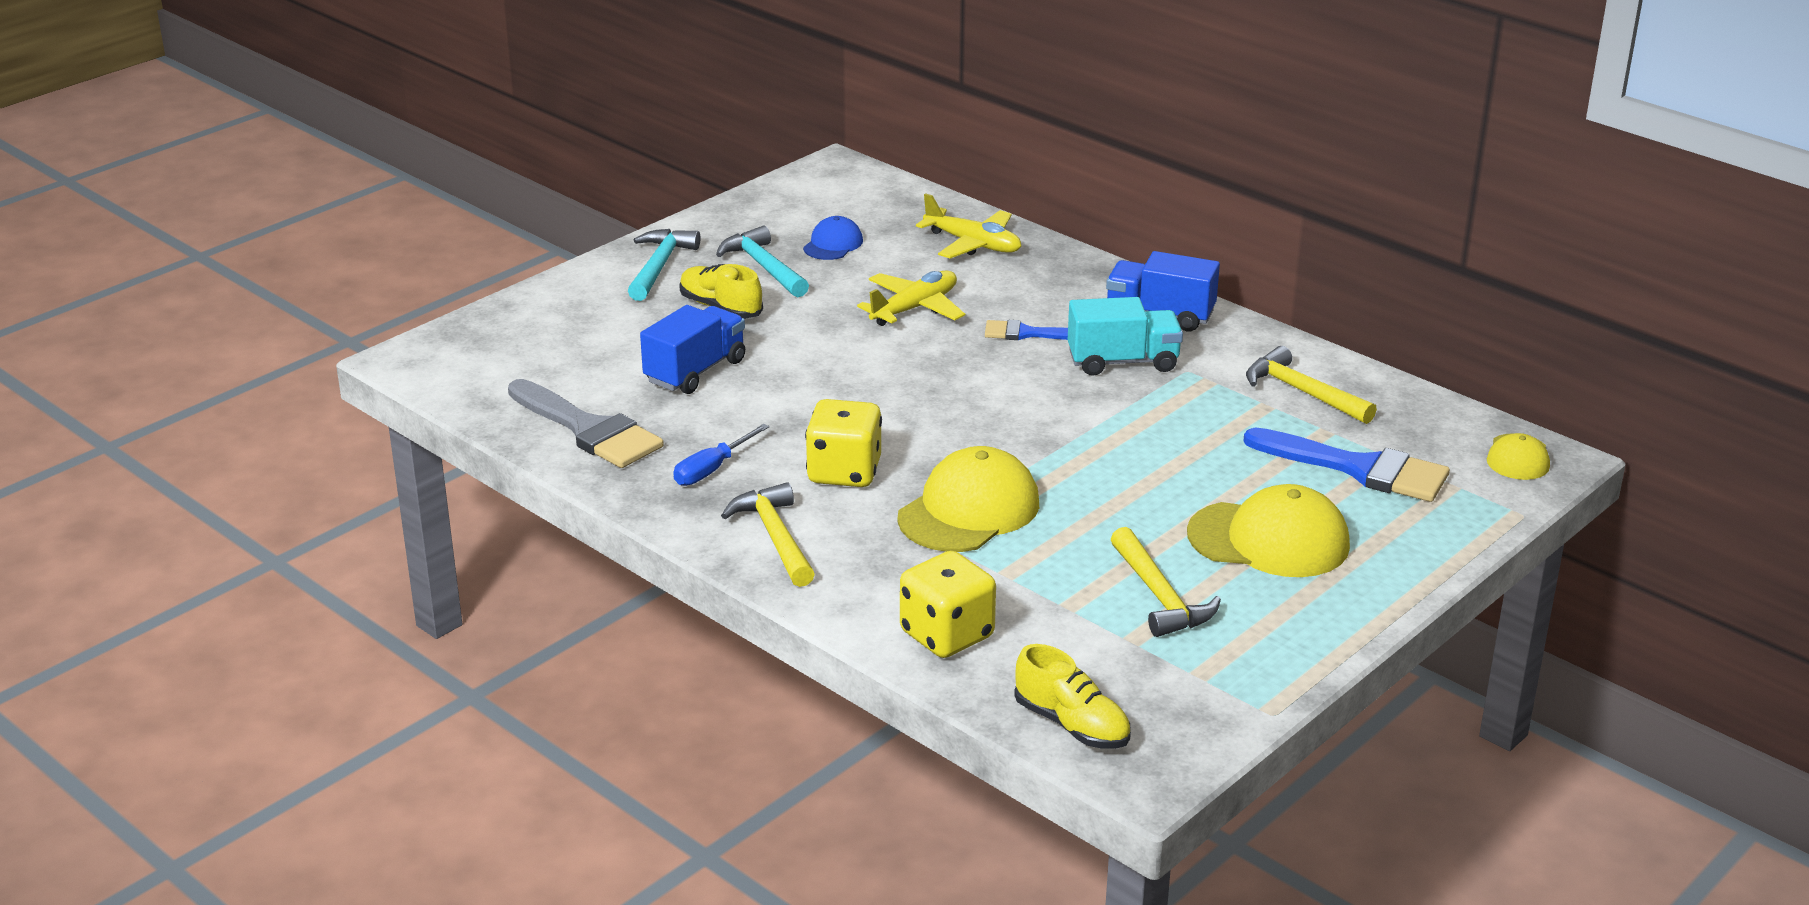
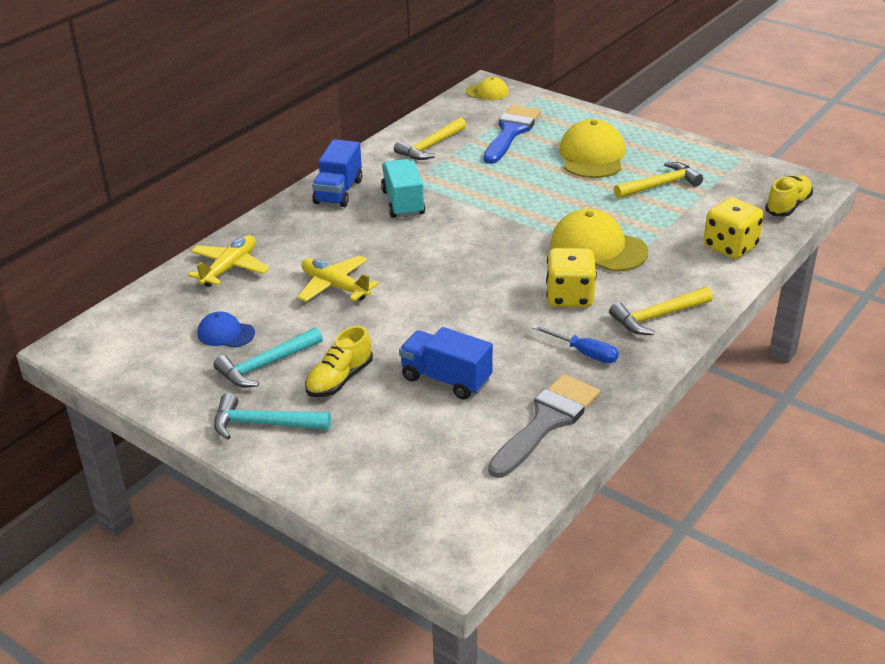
camera: 95 degrees left, 5 degrees up
(1026, 333) = (368, 239): blue brush -> none

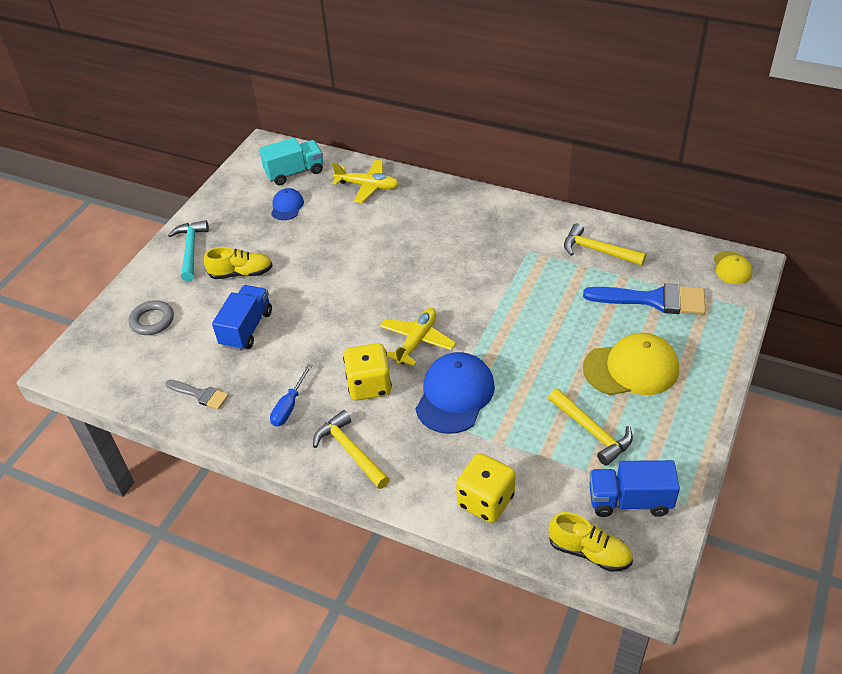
camera: 80 degrees right, 10 degrees up
(265, 365) = (253, 234): turquoise hammer -> none
(335, 286) = (355, 244): yellow plane -> yellow plane (417, 341)
(338, 192) = (495, 213): blue truck -> blue truck (629, 501)
(339, 379) = (241, 273): yellow shoe -> yellow shoe turned 150 degrees clockwise
(394, 463) = (152, 321): none -> grey ring
(403, 203) = (490, 254): turquoise truck -> turquoise truck (294, 172)
(547, 421) = (200, 395): grey brush -> grey brush, size x0.55
(598, 247) = (455, 395): yellow cap -> blue cap

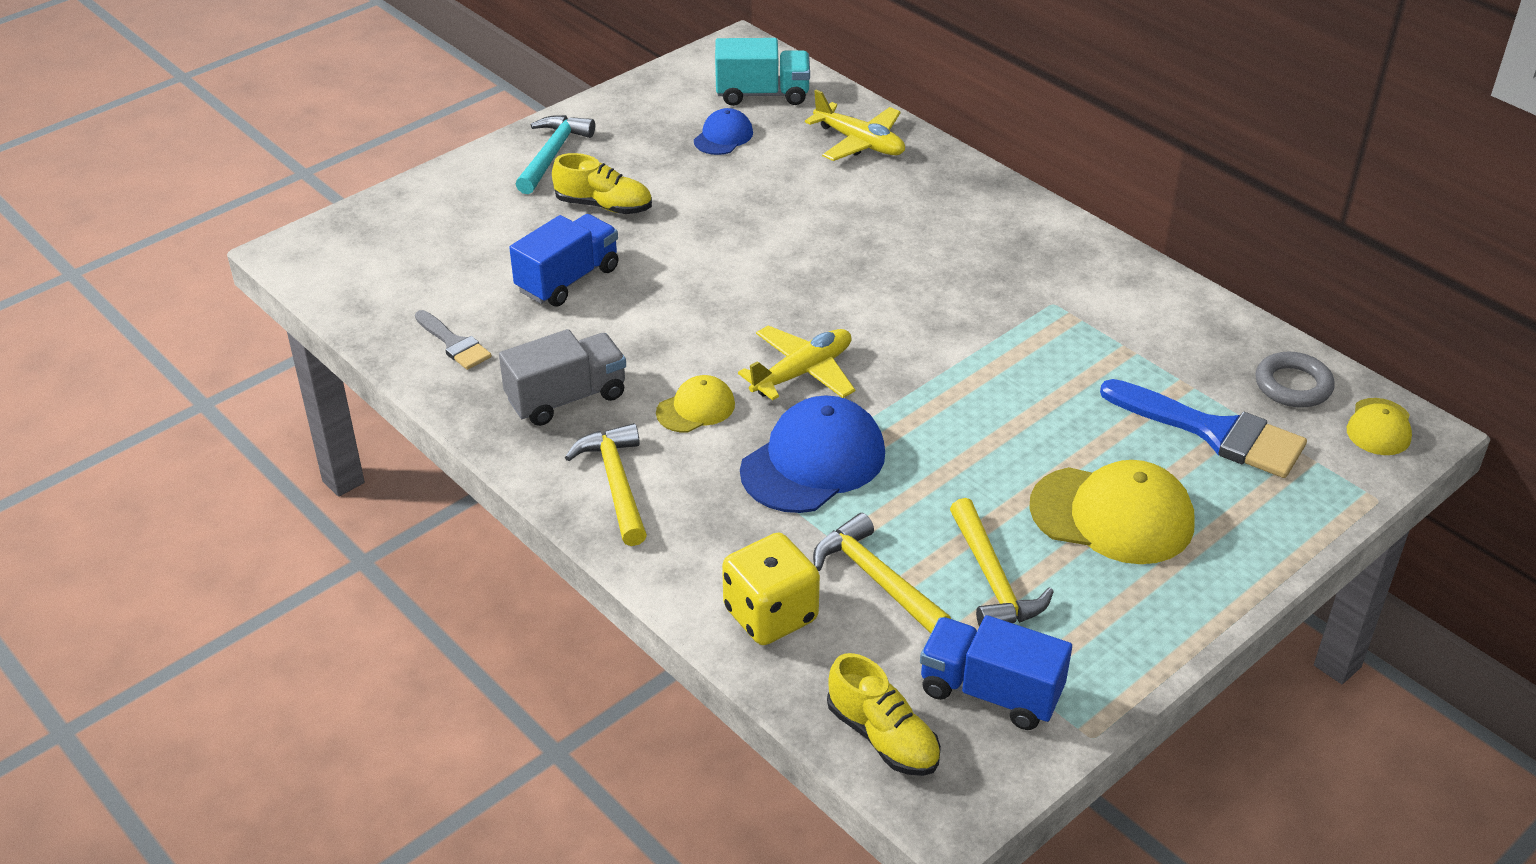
camera: 20 degrees right, 5 degrees down
(152, 321) = (446, 230): grey ring -> grey ring (1293, 385)
(289, 406) = (566, 398): blue screwdriver -> grey truck
(369, 385) = (696, 408): yellow dice -> yellow cap
(597, 250) = (1166, 335): yellow hammer -> yellow hammer (875, 578)

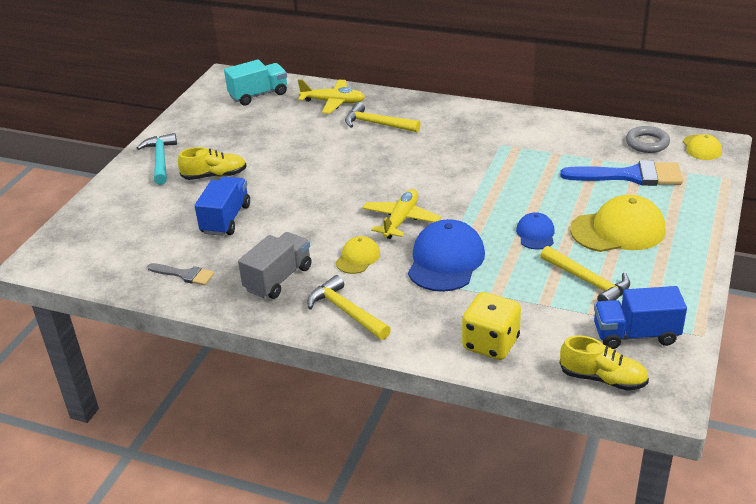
camera: 25 degrees left, 5 degrees down
(723, 136) = (254, 121): blue cap -> blue cap (535, 234)
(875, 578) = (529, 304): yellow hammer -> yellow hammer (377, 124)

